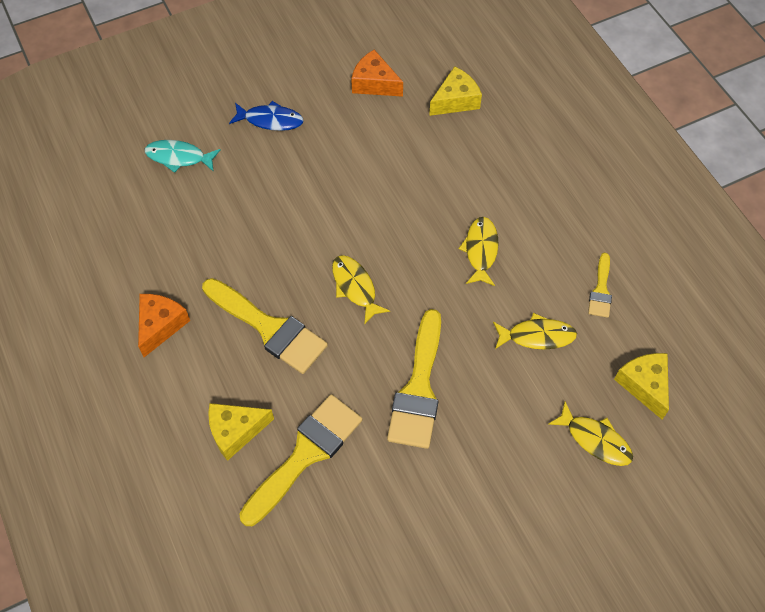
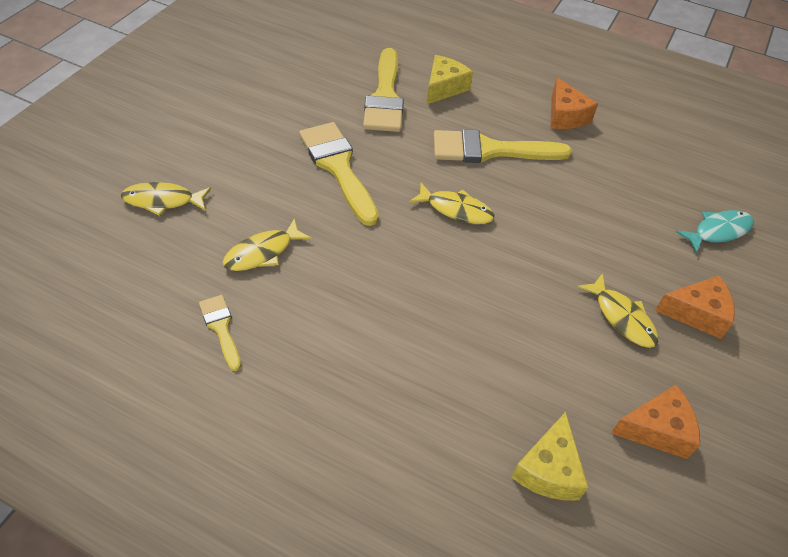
camera: 140 degrees right, 10 degrees down
(270, 120) = (697, 313): blue fish -> orange cheese
(480, 250) = (372, 300): yellow fish -> yellow fish (621, 317)
(644, 385) = (133, 262): yellow cheese -> none

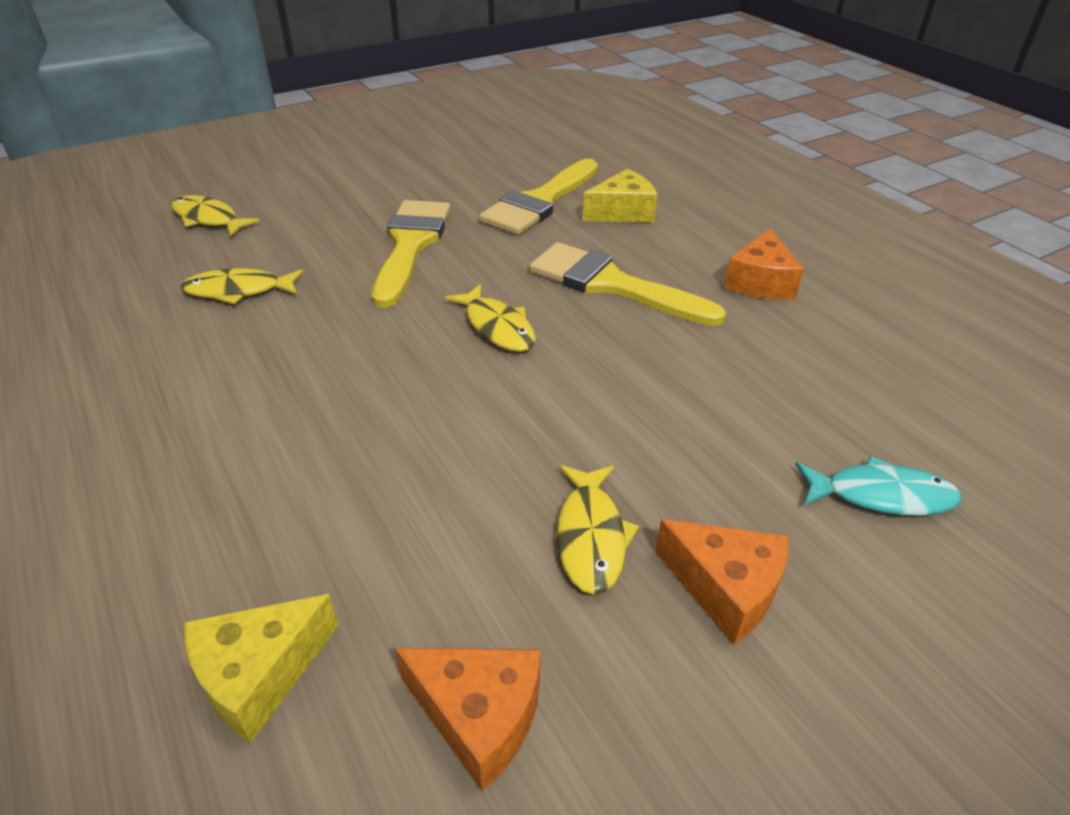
camera: 35 degrees right, 10 degrees down
(221, 328) = (114, 338): yellow brush -> none

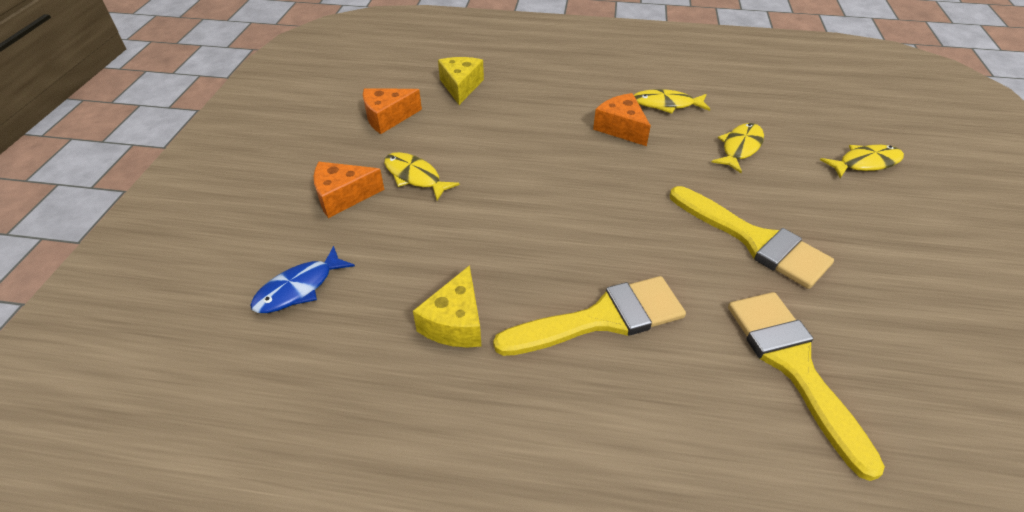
camera: 130 degrees right, 5 degrees up
(497, 327) = (602, 229): yellow fish -> yellow fish (666, 104)
(622, 212) = (727, 420): yellow cheese -> yellow cheese (455, 322)
(760, 282) = (517, 425): orange cheese -> orange cheese (621, 128)
(881, 495) = (299, 288): turquoise fish -> blue fish

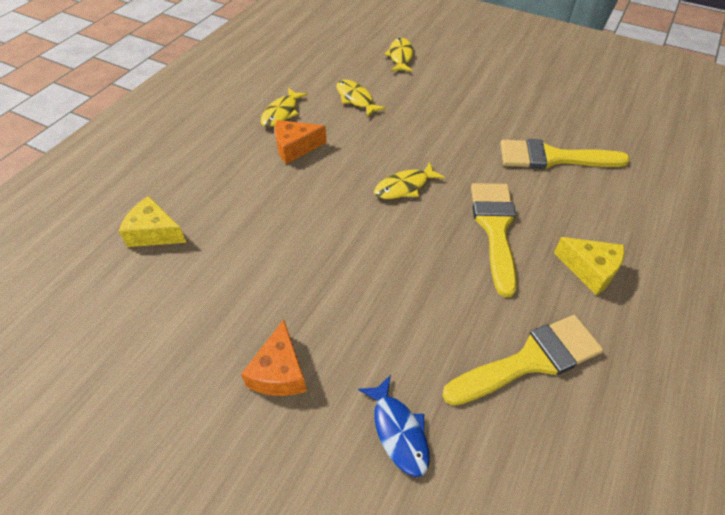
camera: 70 degrees left, 5 degrees up
(388, 117) = (165, 307): orange cheese -> none
(415, 177) = (281, 304): yellow fish -> yellow fish (404, 187)
(455, 322) = (475, 315): yellow cheese -> yellow cheese (590, 270)
(754, 240) = (449, 131): yellow brush -> yellow brush (530, 360)

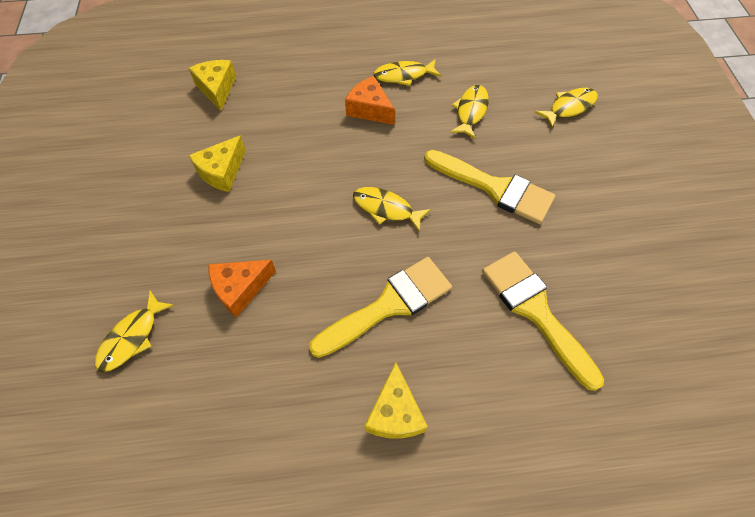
camera: 55 degrees right, 10 degrees up
(262, 274) = (222, 171): none -> yellow cheese
(279, 372) = (142, 235): orange cheese -> orange cheese (240, 288)
(398, 431) = (132, 337): blue fish -> yellow fish
(530, 360) = (252, 404): yellow brush -> yellow brush (495, 188)

